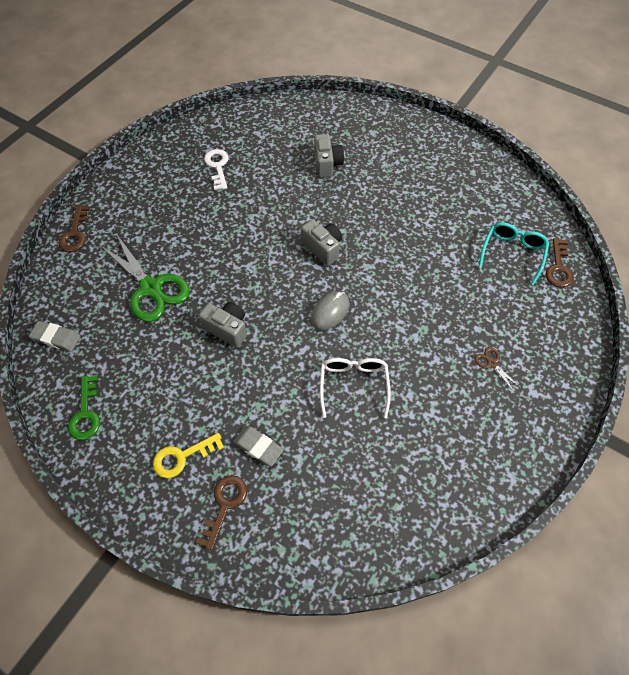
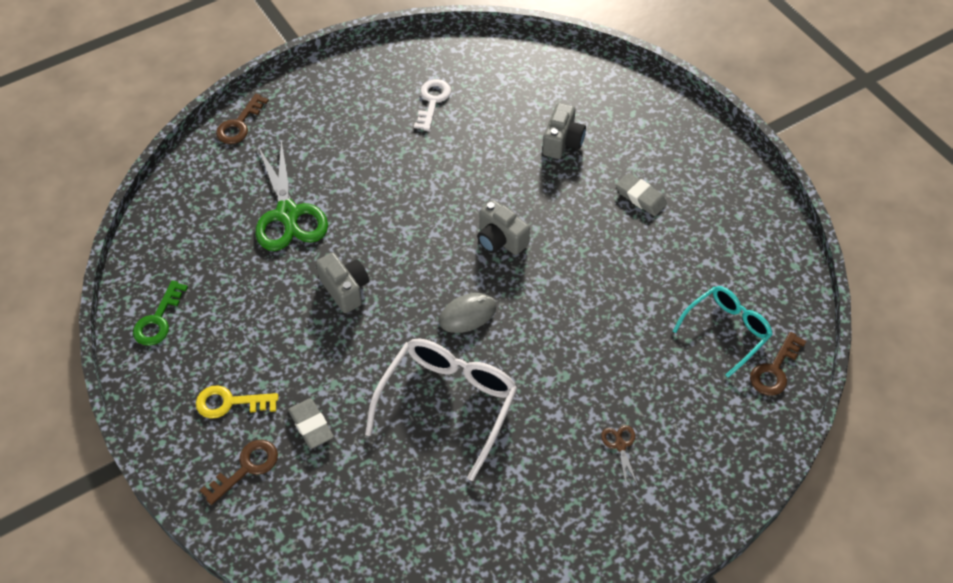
camera: 25 degrees right, 5 degrees down
(56, 338) = (167, 231): grey eraser -> grey eraser (640, 197)
(322, 248) = (500, 240): grey camera -> grey camera turned 150 degrees clockwise
(353, 385) = (448, 404): white glasses -> white glasses, size x1.55

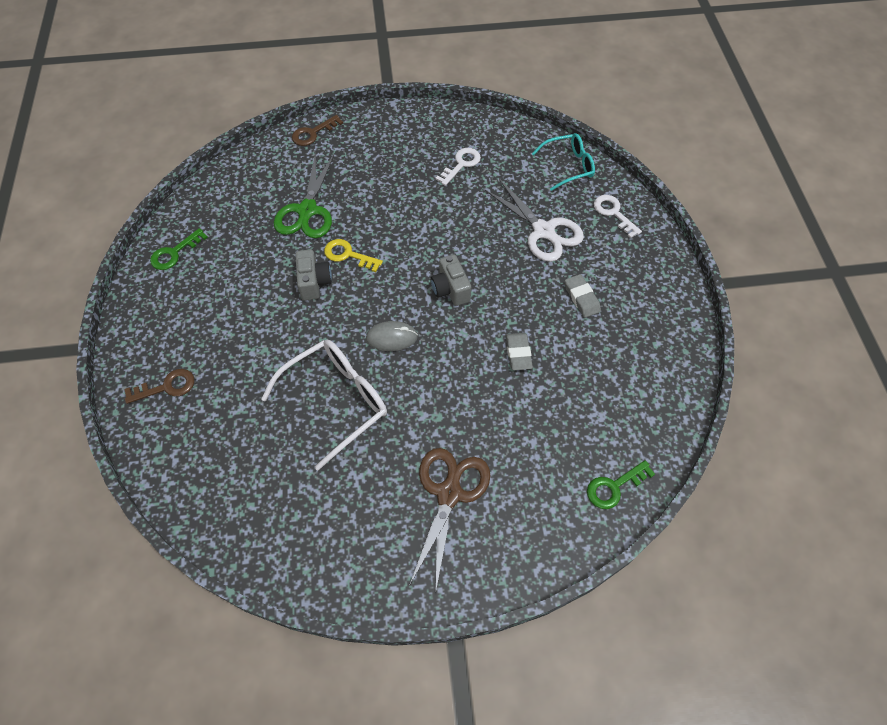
camera: 25 degrees right, 5 degrees up
(230, 403) = (185, 333): yellow key -> yellow key (348, 255)
(311, 425) = (229, 375): grey eraser -> grey eraser (518, 353)
(562, 142) = (543, 231): grey camera -> white scissors
(620, 445) = (449, 494): brown scissors -> brown scissors, size x2.39
(624, 97) = (613, 213): none -> white key
(726, 331) = (591, 436): turquoise glasses -> turquoise glasses (568, 166)
(775, 370) = (614, 487): brown key -> green key

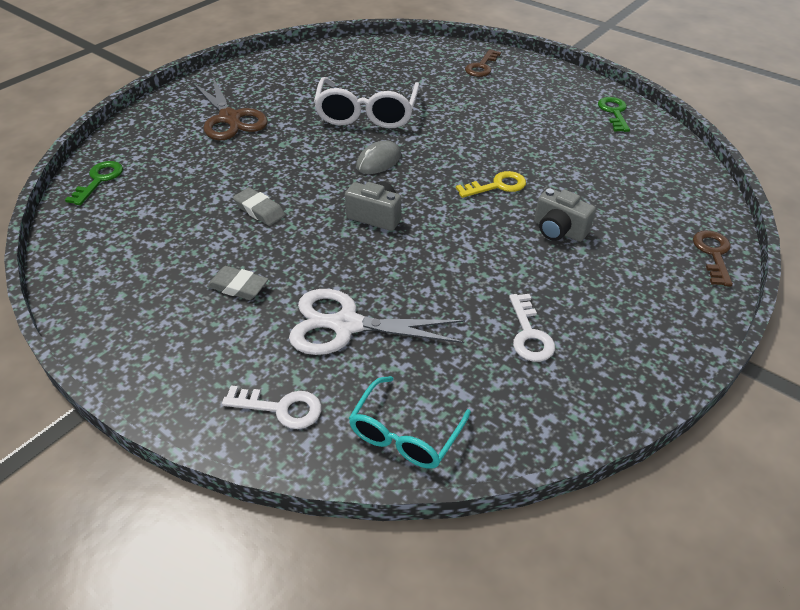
camera: 135 degrees right, 15 degrees down
(307, 210) = (586, 192): green scissors -> none
(314, 282) = (490, 155): grey camera -> grey camera (558, 230)

